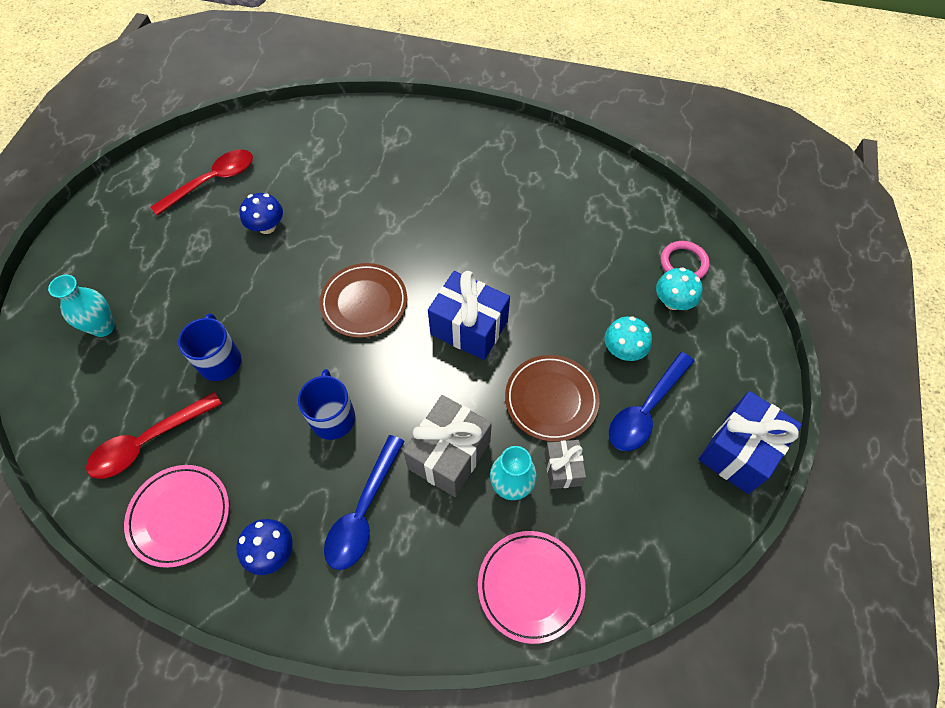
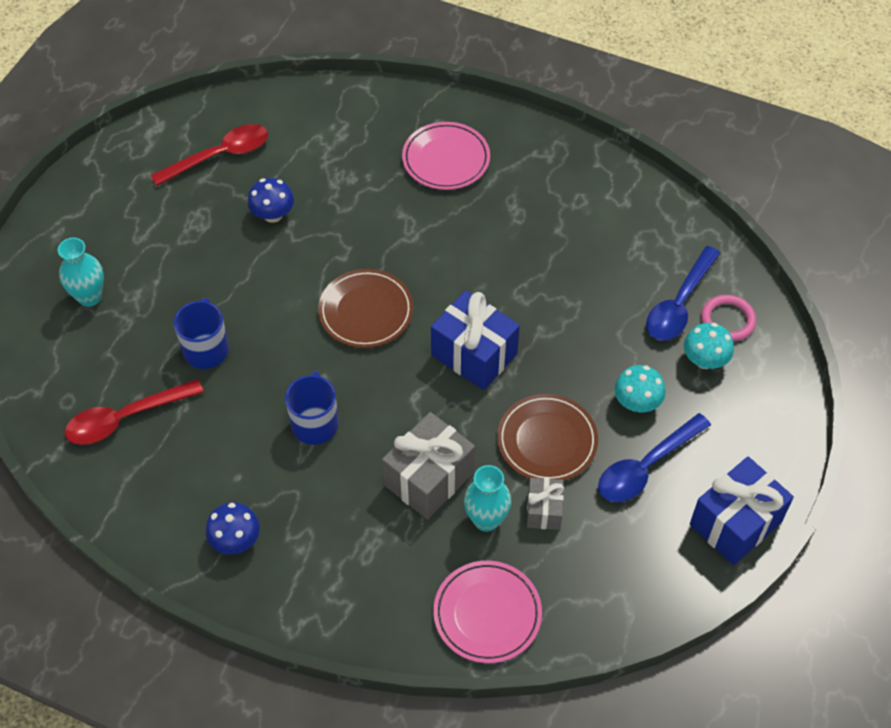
camera: 10 degrees right, 5 degrees down
(180, 516) = (150, 493): pink plate -> pink plate (446, 159)
(363, 511) = (332, 518): blue spoon -> blue spoon (679, 304)

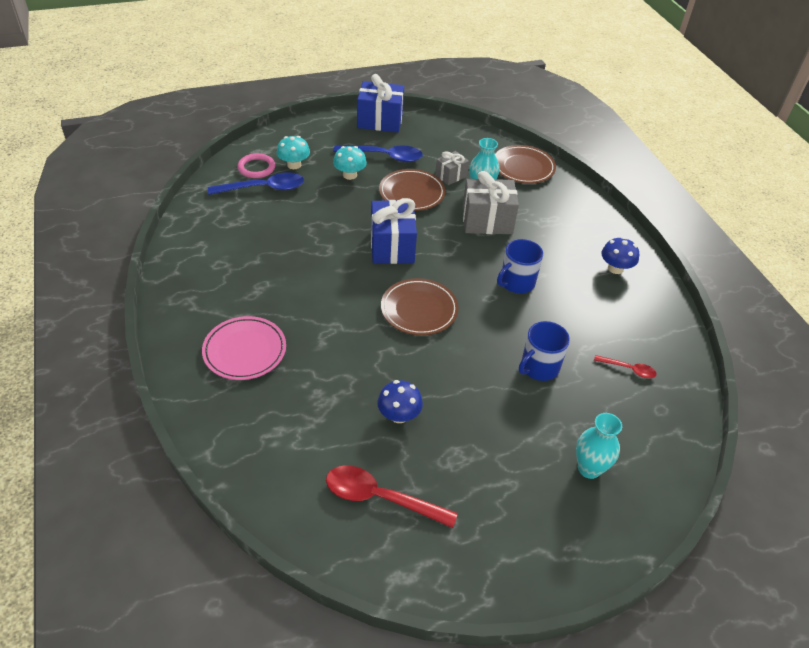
camera: 135 degrees left, 10 degrees down
(126, 418) = (628, 369): red spoon -> red spoon, size x0.53
(487, 614) = (523, 167): pink plate -> brown plate

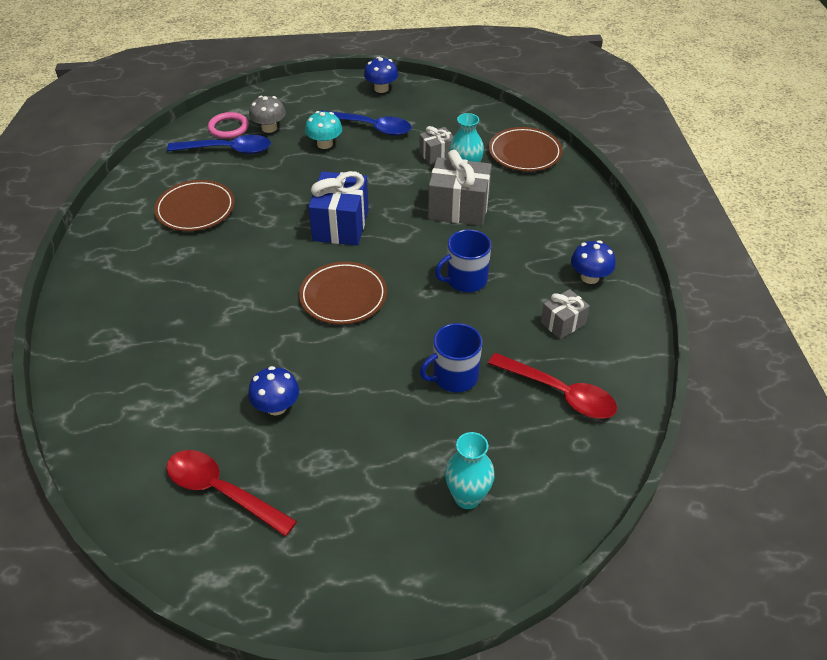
camera: 15 degrees right, 0 degrees up
(245, 351) = (141, 317): pink plate -> none
(294, 165) = (269, 128): turquoise mushroom -> grey mushroom
(380, 121) = (381, 88): blue gift -> blue mushroom
(412, 193) = (385, 169): brown plate -> brown plate (195, 209)
(609, 310) = (563, 323): none -> grey gift
(628, 369) = (559, 393): red spoon -> red spoon, size x1.88

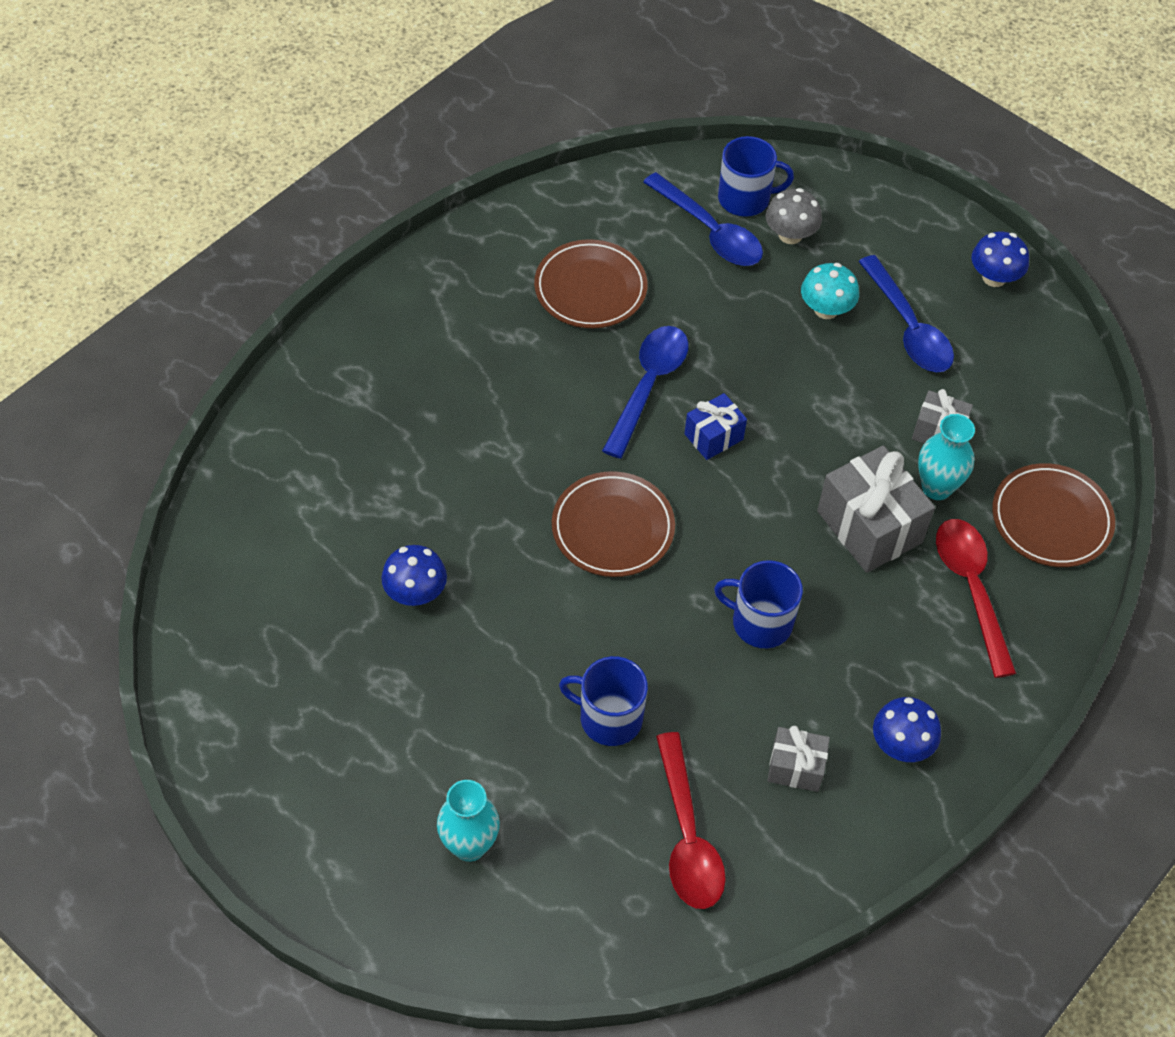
camera: 45 degrees right, 10 degrees up
(222, 491) = (283, 632): red spoon -> red spoon (971, 589)
(228, 128) = (745, 198): pink ring -> blue mug
(280, 227) = (648, 386): none -> blue spoon
(341, 225) = (713, 437): blue gift -> blue gift, size x0.56

